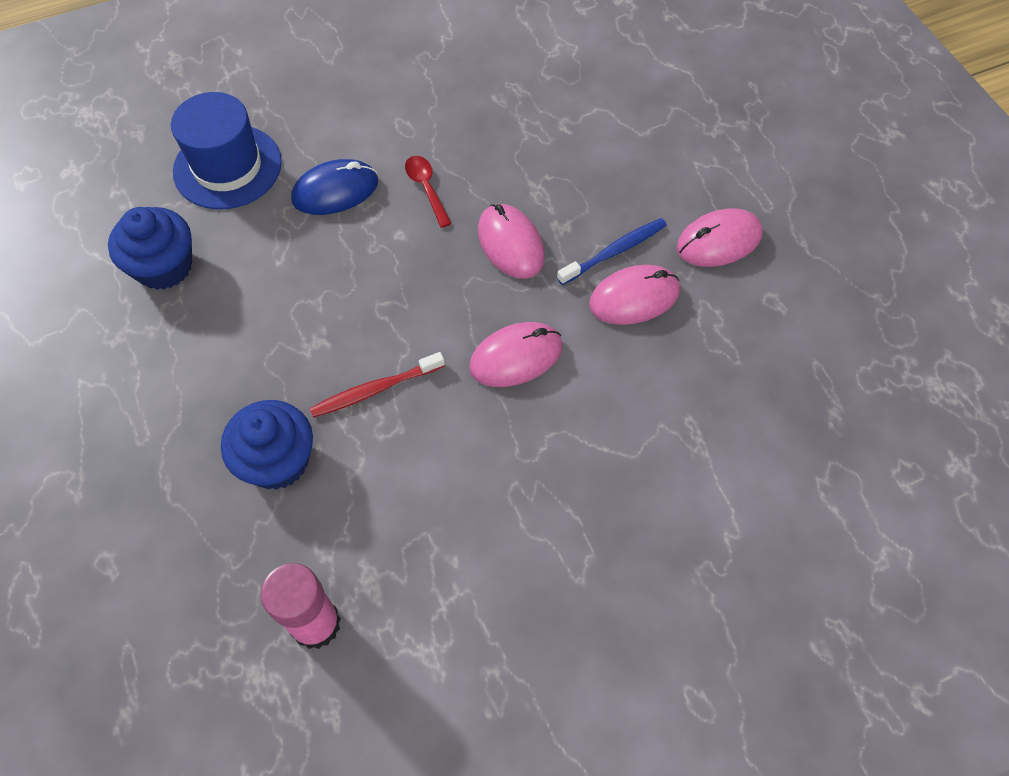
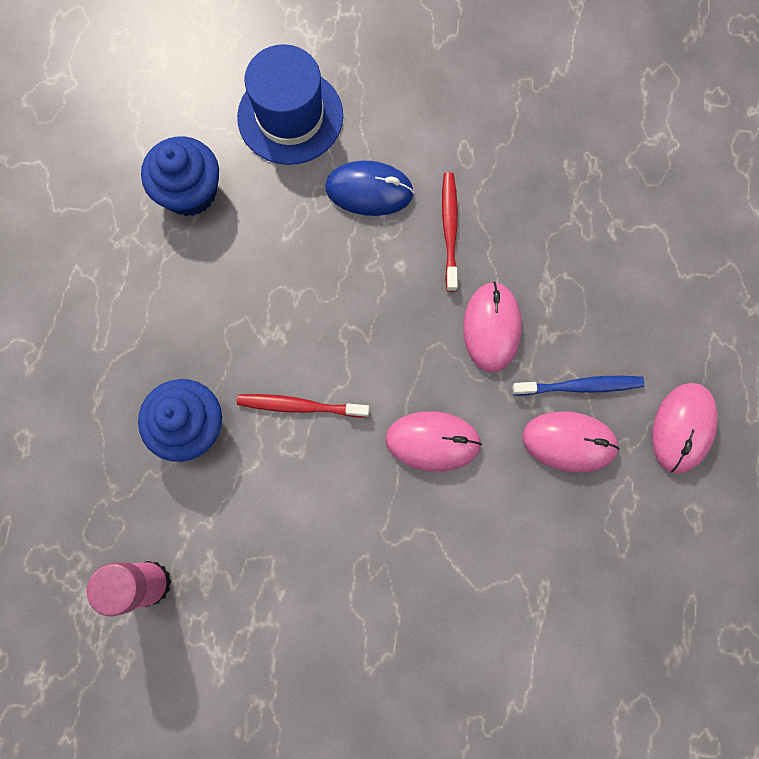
camera: 30 degrees right, 15 degrees up
(426, 188) = (449, 230): red spoon -> red toothbrush
(718, 241) = (682, 428): pink mouse -> pink mouse turned 75 degrees counterclockwise

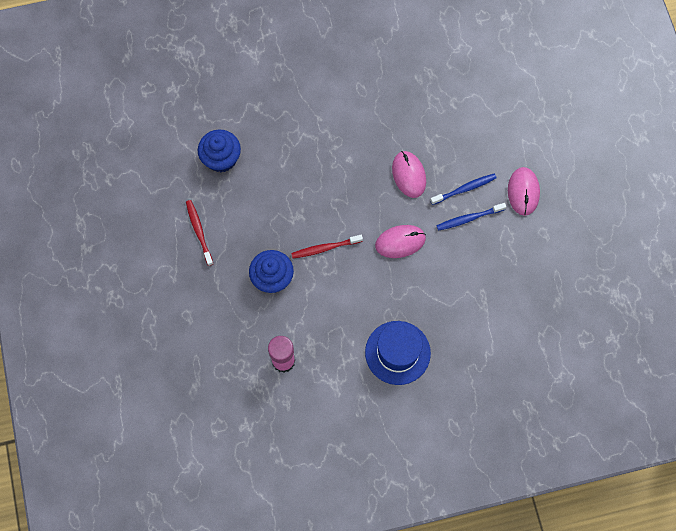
camera: 20 degrees left, 5 degrees down
(290, 116) = (259, 100): blue hat -> blue hat (397, 352)
(369, 190) = (317, 126): blue mouse -> none
(449, 230) = (368, 132): red toothbrush -> red toothbrush (199, 232)
(569, 442) = (469, 218): pink mouse -> blue toothbrush

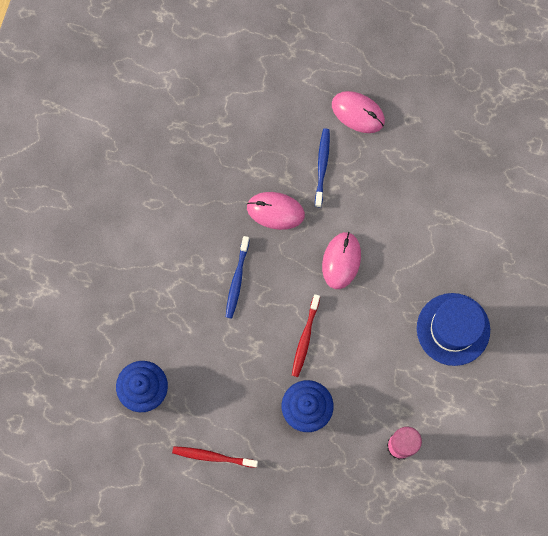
camera: 60 degrees left, 5 degrees up
(469, 218) = (355, 180): blue toothbrush -> blue toothbrush (237, 280)

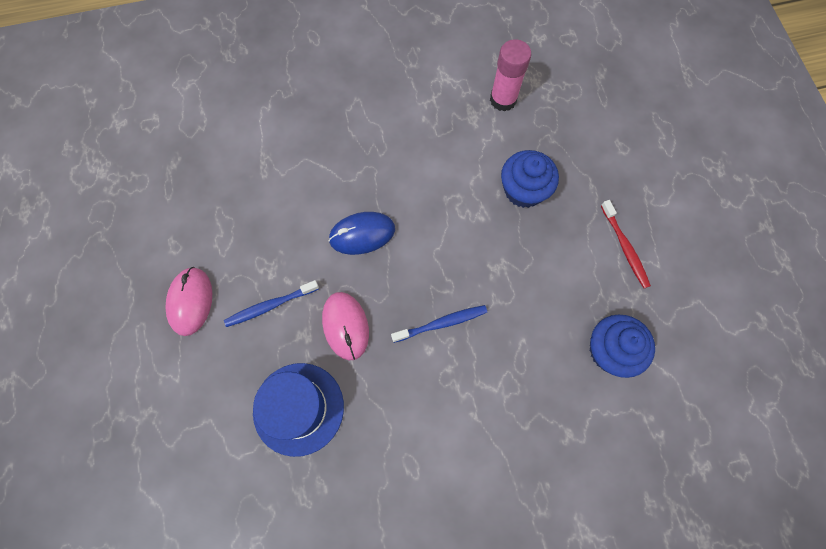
camera: 120 degrees left, 5 degrees down
(305, 338) = (459, 226): red toothbrush -> none
(341, 261) = (362, 234): pink mouse -> blue mouse
(453, 329) = (371, 108): blue hat -> blue hat (298, 408)

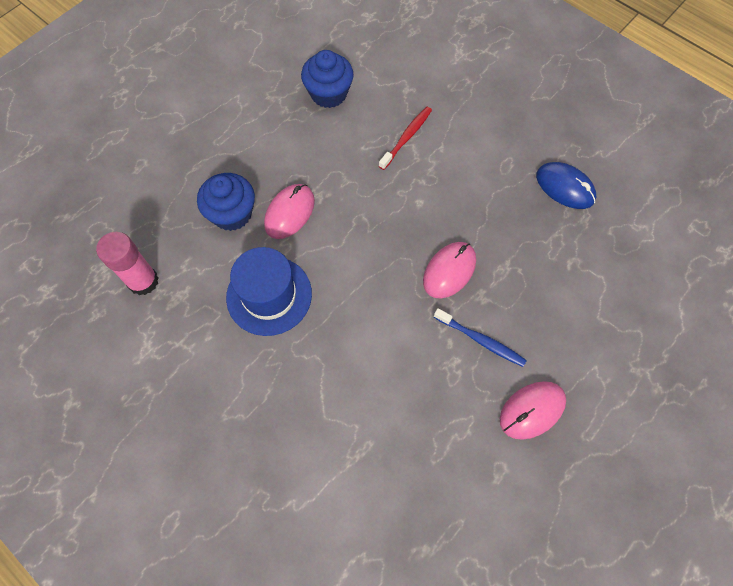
camera: 125 degrees left, 5 degrees down
(298, 408) = (535, 261): blue hat -> blue hat (269, 295)
(362, 234) = (363, 312): blue mouse -> blue mouse (565, 187)
(441, 323) = (393, 206): blue toothbrush -> none
(494, 234) = (289, 213): none -> pink mouse
(624, 247) = (237, 121): red toothbrush -> red toothbrush (406, 138)

